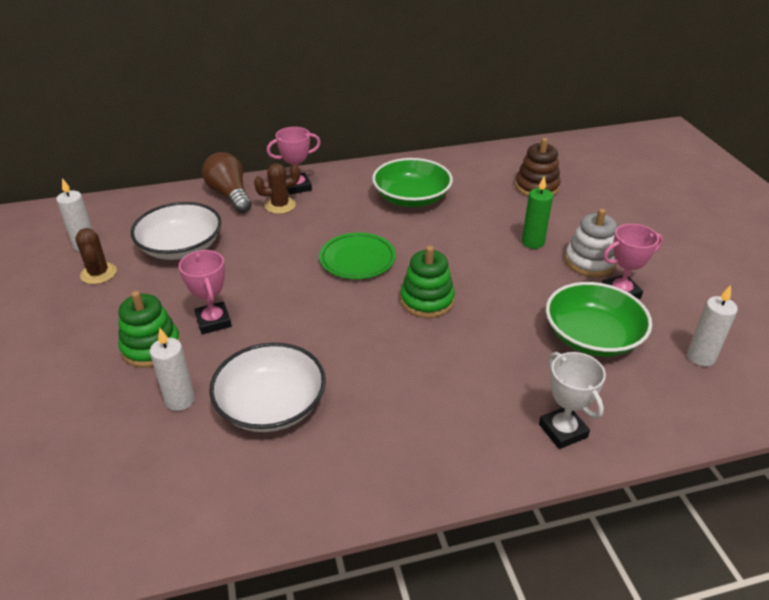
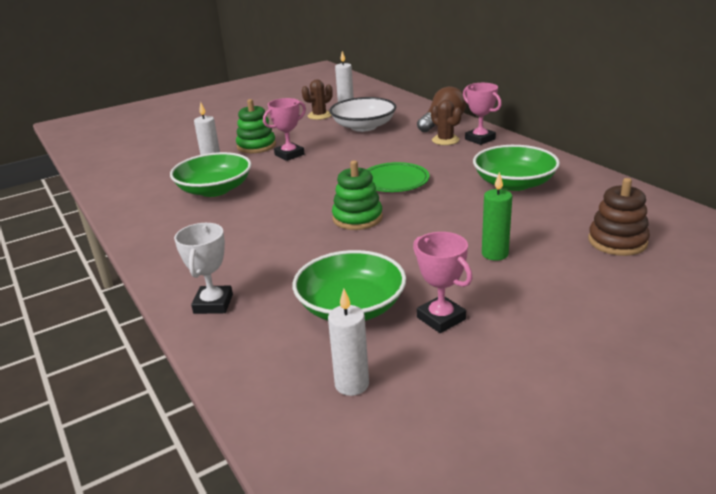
camera: 75 degrees right, 10 degrees down
(271, 405) = (214, 189): white bowl -> green bowl
(563, 431) = (213, 304): white trophy -> white trophy turned 45 degrees counterclockwise
(590, 262) = (487, 292): white stacking toy -> none

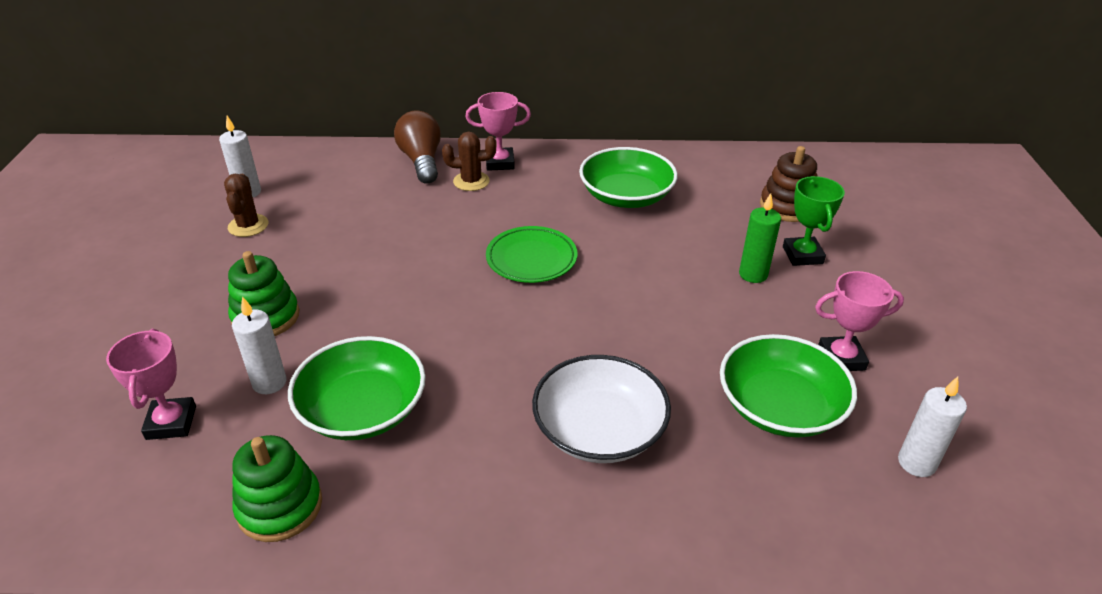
camera: 60 degrees left, 10 degrees up
(213, 304) = (691, 517): white trophy -> none
(289, 155) = (342, 301): pink trophy -> pink trophy (171, 422)
(357, 218) = (592, 322): green stacking toy -> green stacking toy (280, 506)
(363, 126) = (344, 211): white bowl -> white bowl (599, 430)
(556, 266) = (802, 255): none -> green trophy

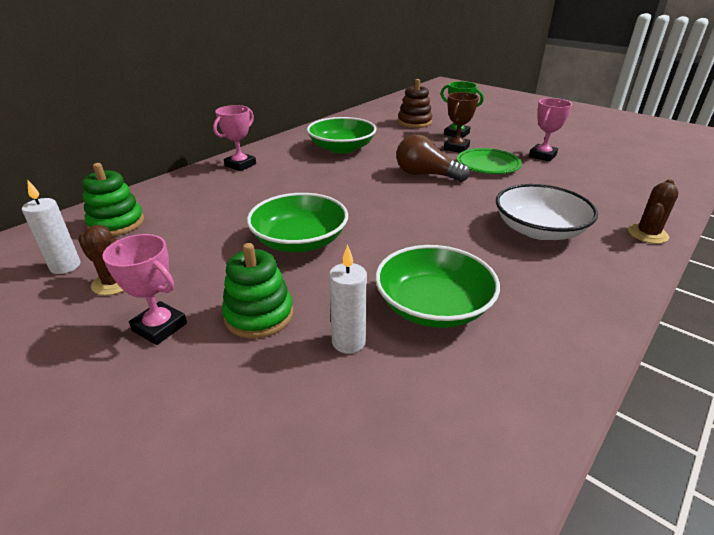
camera: 50 degrees left, 5 degrees down
(171, 422) = (335, 423): pink trophy -> pink trophy (160, 327)
(280, 506) = (509, 387): green stacking toy -> green stacking toy (116, 223)
(421, 161) = (184, 186): brown light bulb -> brown light bulb (426, 175)
(471, 181) = (242, 179): brown cactus -> brown cactus (647, 234)
(531, 259) = (356, 191): green plate -> green plate (488, 165)
(753, 274) = (456, 148): green candle -> brown trophy
(780, 407) = (564, 180): green bowl -> green bowl (300, 241)
(916, 463) = (627, 170): white candle -> none

